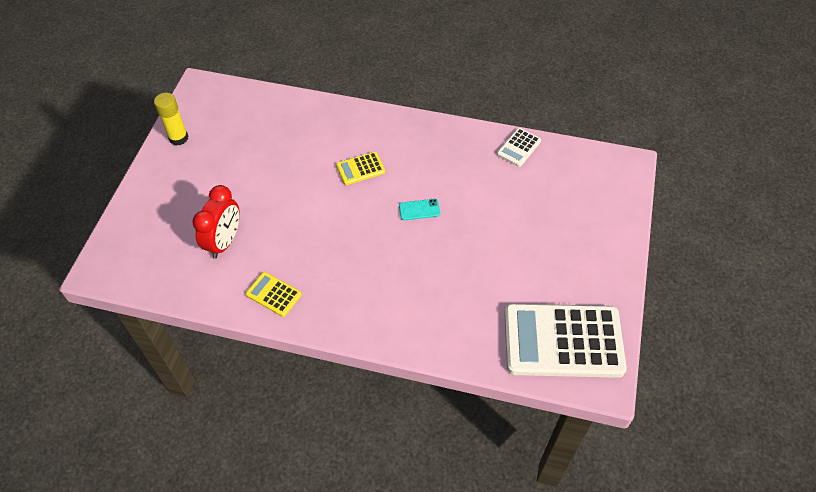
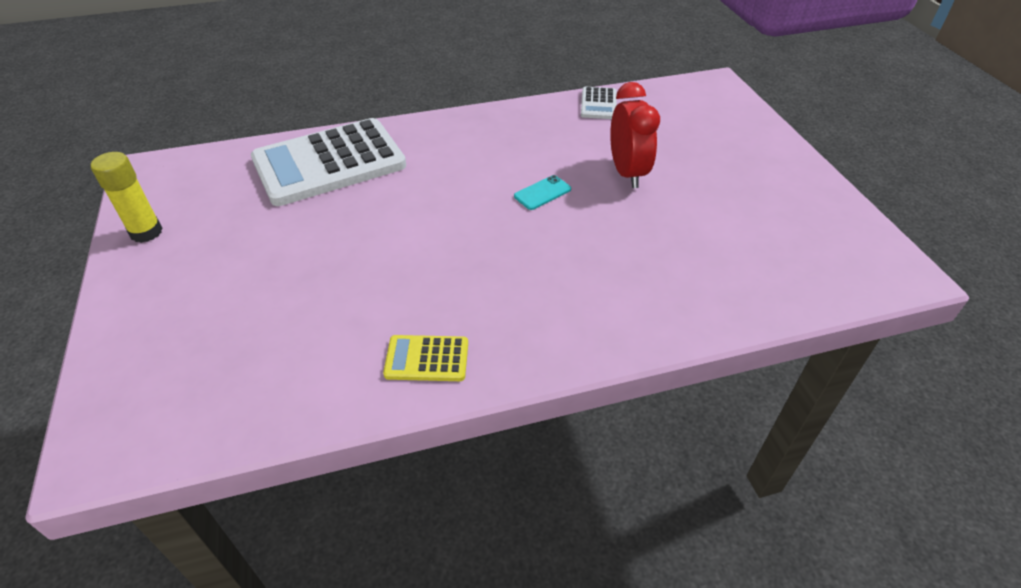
camera: 30 degrees left, 10 degrees down
(224, 242) = (302, 325): red clock -> red clock (627, 173)
(360, 169) = (435, 179): yellow calculator -> none
(563, 341) = (823, 253): white calculator -> white calculator (329, 163)

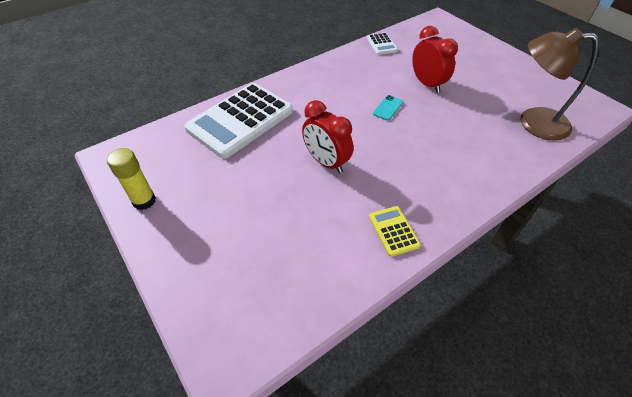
camera: 20 degrees left, 5 degrees up
(401, 244) = (326, 162): none -> red clock
(427, 359) = (393, 231): yellow calculator -> yellow calculator turned 90 degrees clockwise
(760, 266) = (533, 122): none -> brown lamp

